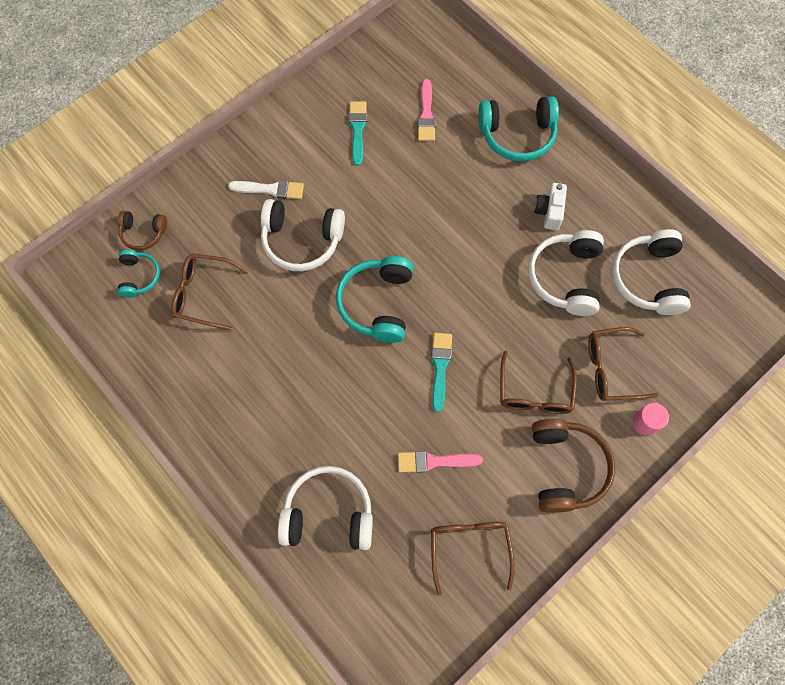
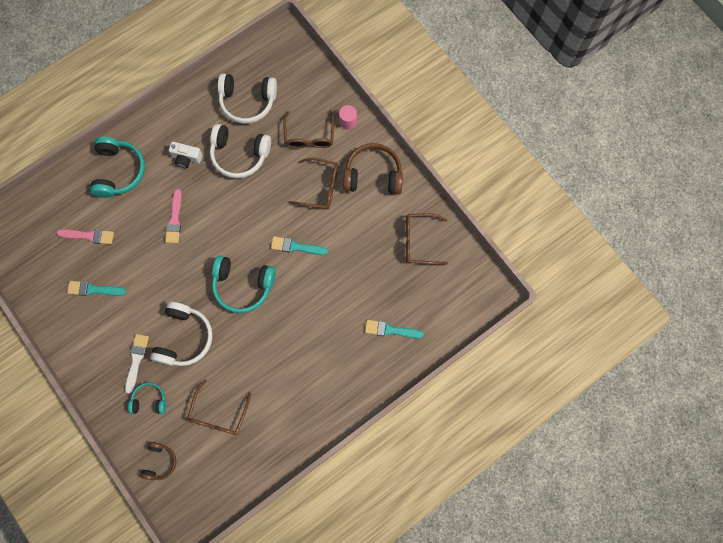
camera: 85 degrees left, 5 degrees up
(139, 276) = (197, 465): turquoise headphones -> turquoise headphones (149, 400)
(328, 513) = (390, 330): white headphones -> turquoise brush
(434, 461) = (361, 257): pink brush -> pink brush (174, 220)

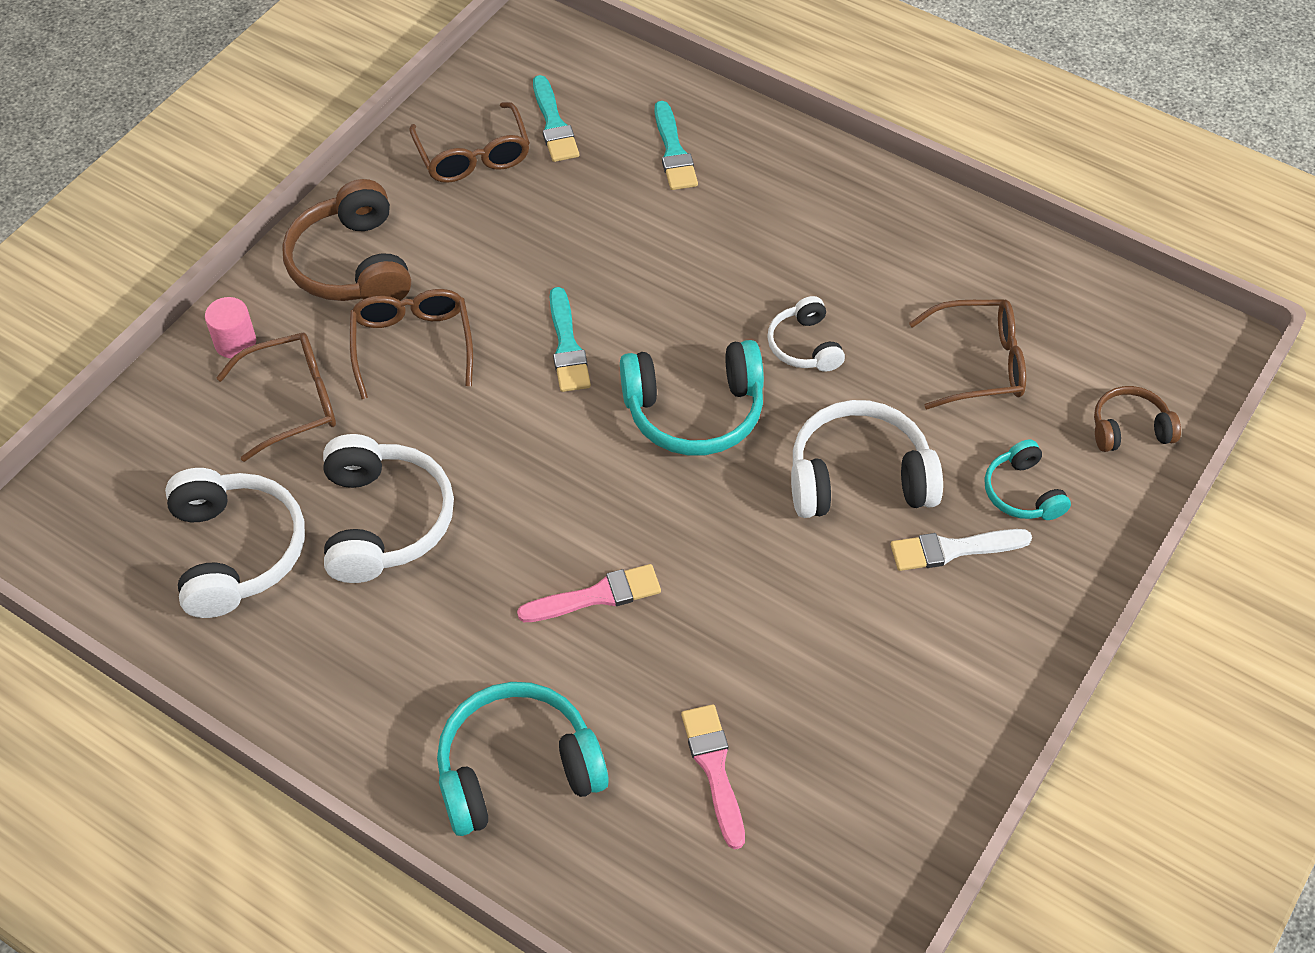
camera: 110 degrees left, 20 degrees down
(93, 289) = (840, 702): turquoise brush -> turquoise brush (554, 124)
(186, 158) = (429, 628): white camera -> none
(243, 285) = (694, 411): turquoise headphones -> turquoise headphones turned 90 degrees clockwise
(257, 343) = (804, 346): none -> white headphones

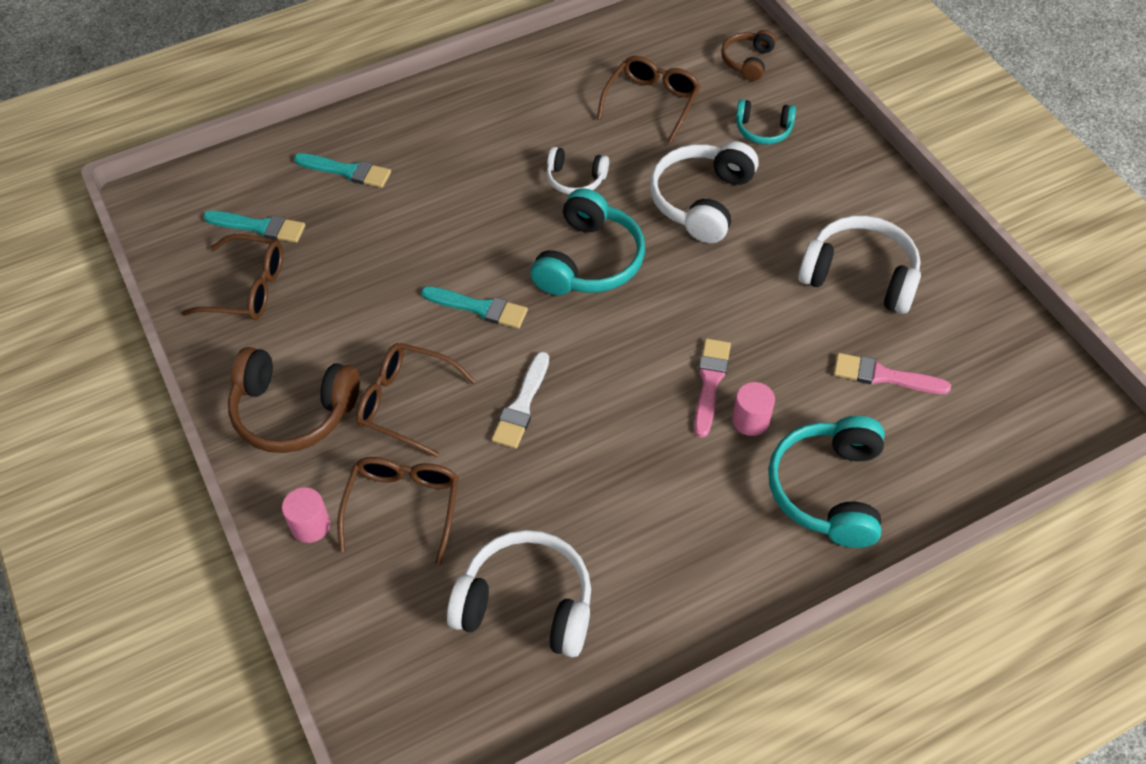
camera: 60 degrees left, 0 degrees up
(383, 521) = (562, 488): white headphones -> white headphones (859, 276)
(568, 656) = (750, 420): none -> pink cylinder
(953, 549) = (785, 181): white brush -> white brush (522, 405)

